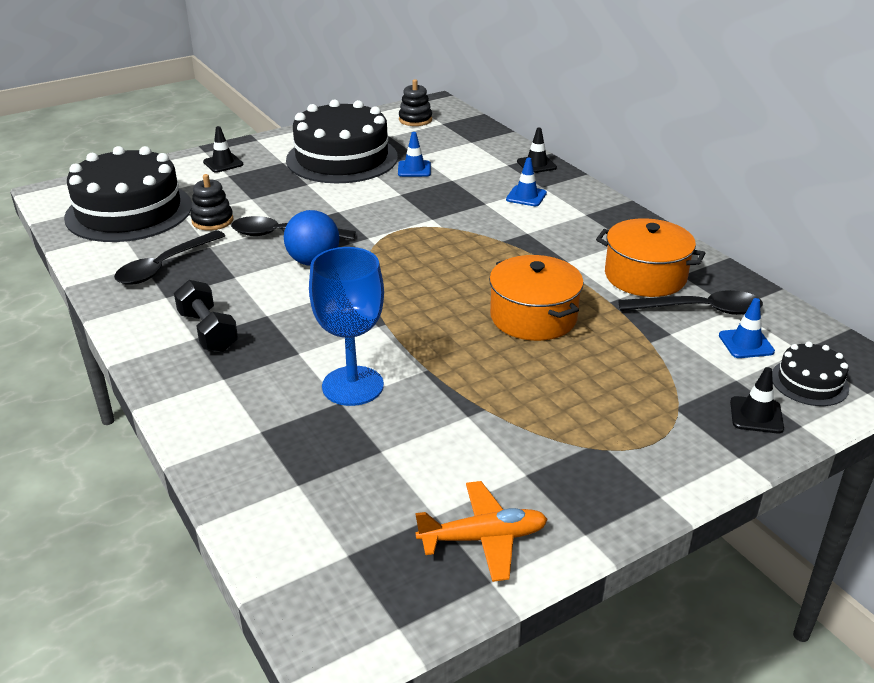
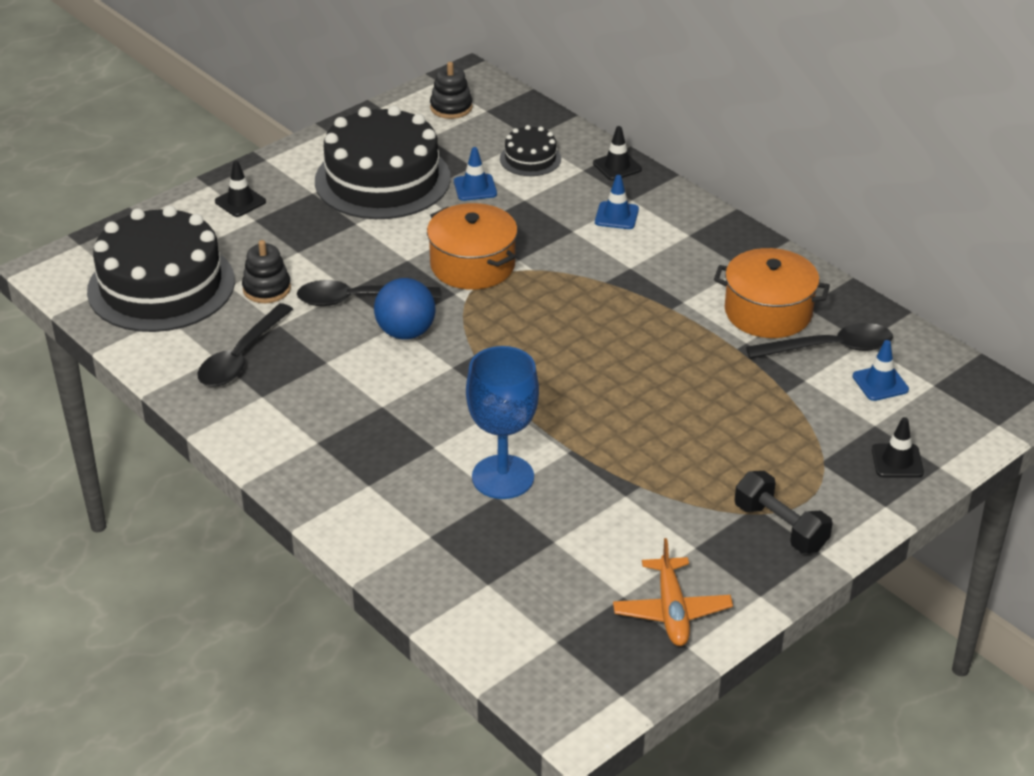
camera: 10 degrees left, 5 degrees up
(208, 332) = (328, 433): black dumbbell -> black dumbbell (780, 527)
(483, 538) = (672, 611): orange plane -> orange plane turned 105 degrees clockwise
(533, 317) = (662, 376): orange pot -> orange pot (473, 265)
(809, 382) = (944, 419): black cake -> black cake (530, 159)

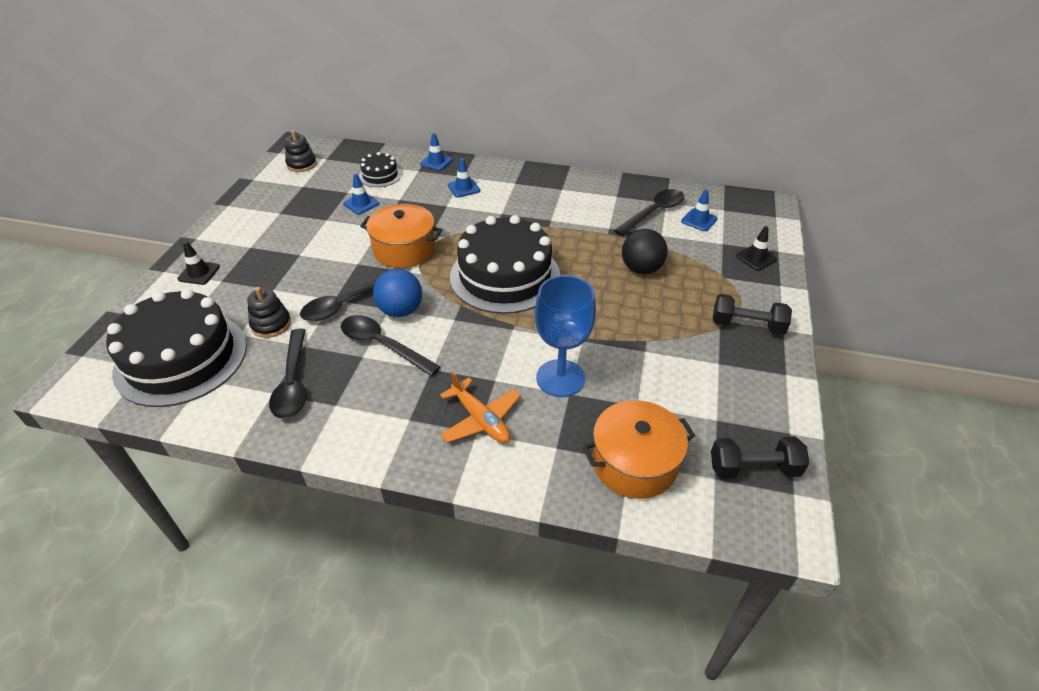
camera: 35 degrees left, 5 degrees up
(355, 360) = (382, 345): none -> black spoon
(382, 179) = (294, 221): black cake -> black cake (505, 276)
(607, 654) = (753, 468): none -> black dumbbell
(617, 166) = (436, 162): black traffic cone -> blue traffic cone
(672, 611) = (754, 413): orange plane -> orange plane (481, 419)
(728, 408) = (641, 269): none -> black ball
(768, 312) = (602, 207): orange pot -> orange pot (634, 463)

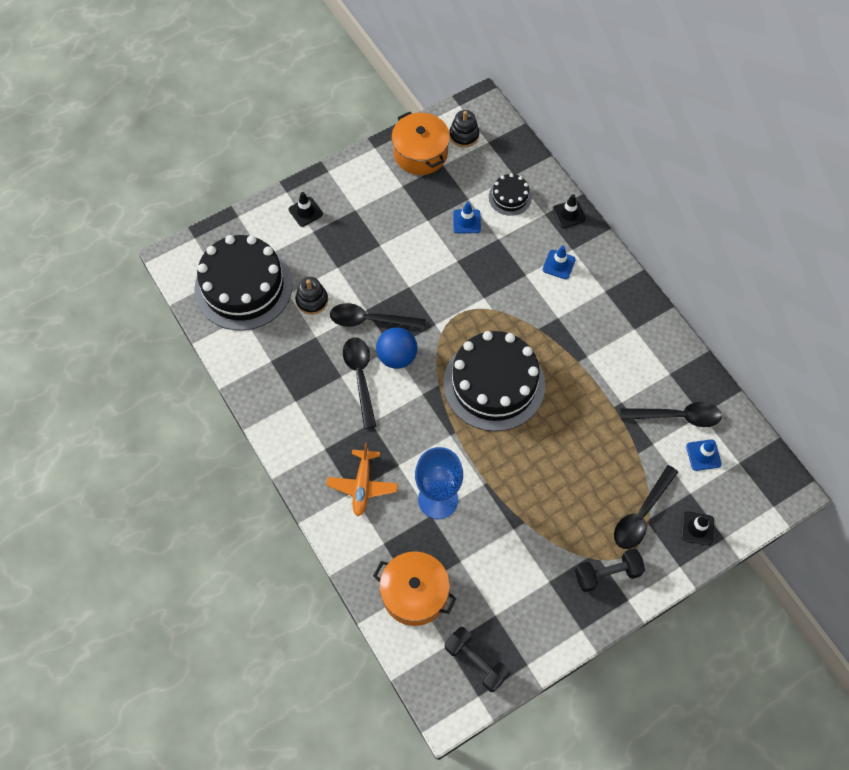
camera: 45 degrees right, 20 degrees up
(293, 382) = (287, 362): black spoon -> black spoon (641, 514)
(404, 249) = (452, 298): orange pot -> orange pot (420, 153)
(436, 162) = (569, 214): blue traffic cone -> black traffic cone
(641, 269) = (596, 462): black ball -> none
(747, 325) = (607, 574): black dumbbell -> black dumbbell turned 75 degrees counterclockwise

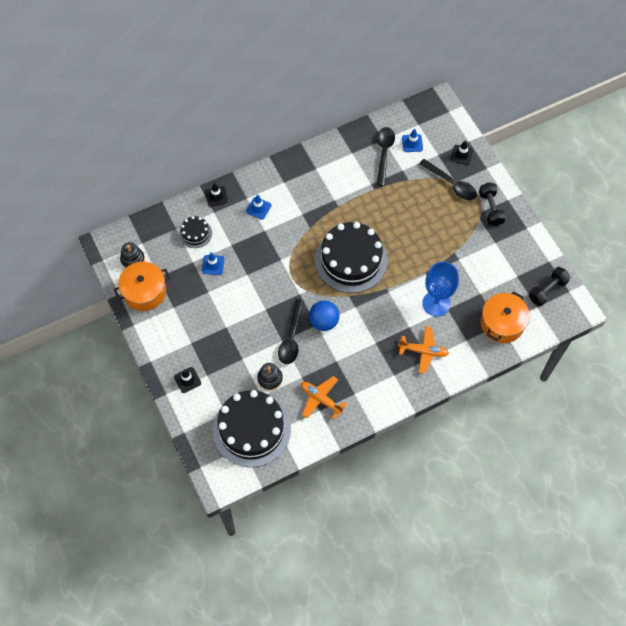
camera: 85 degrees left, 0 degrees up
(286, 361) = (321, 399): none -> orange plane
(360, 377) = (338, 348): black spoon -> none

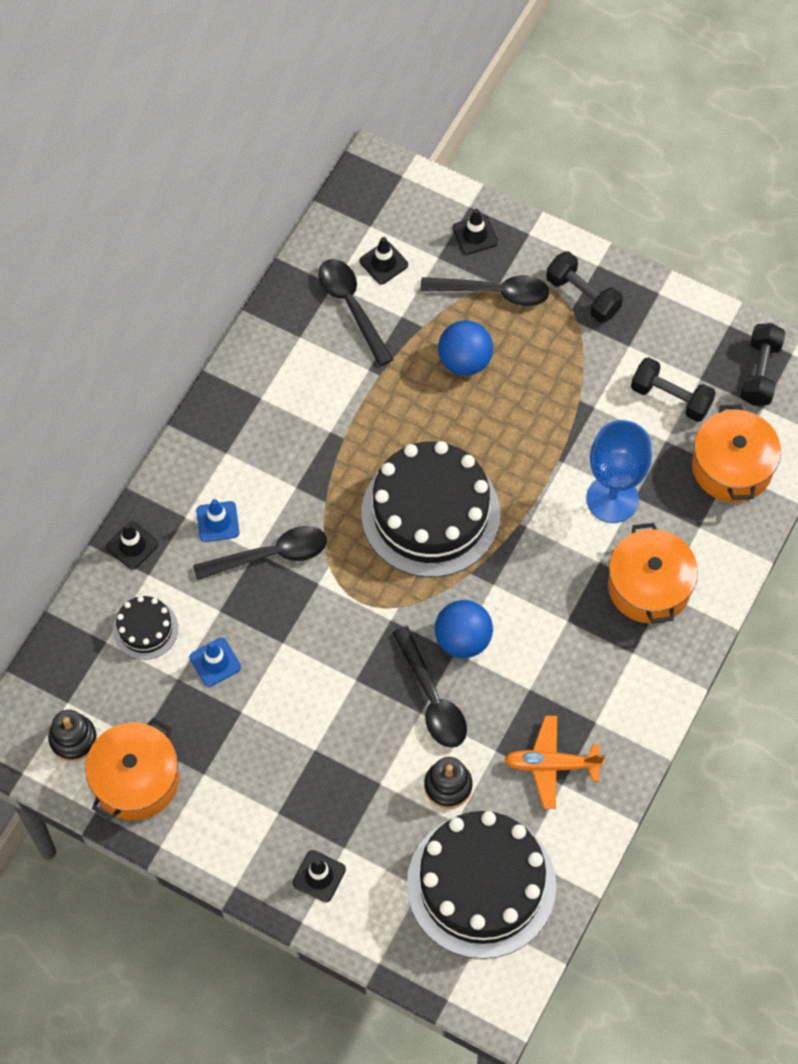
camera: 35 degrees left, 0 degrees up
(270, 235) = (270, 555): none -> black spoon
(412, 143) = (383, 263): blue traffic cone -> black traffic cone
(416, 205) = (464, 361): none -> blue ball
(423, 351) = (649, 586): orange plane -> orange pot
(497, 276) = (671, 398): none -> black dumbbell

